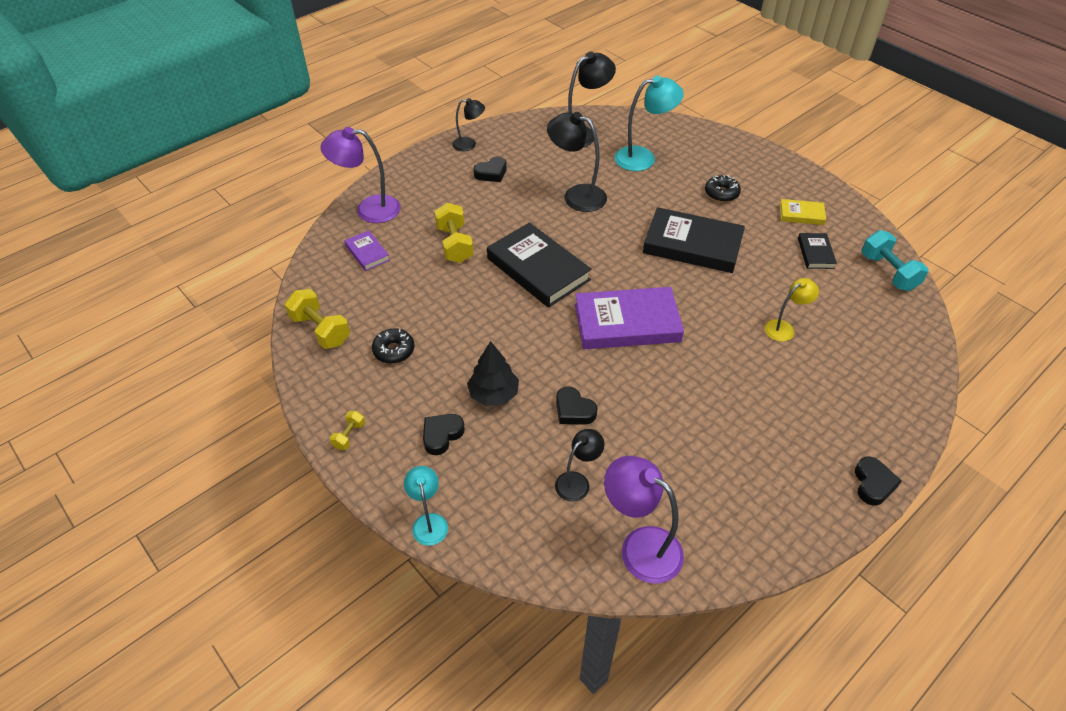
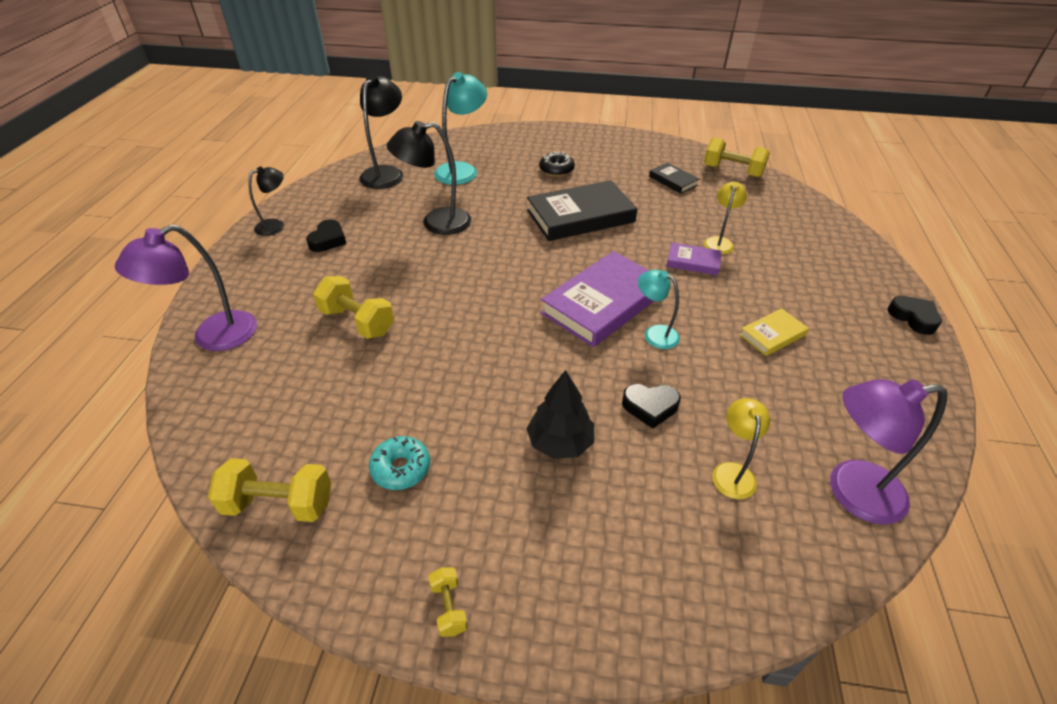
camera: 40 degrees left, 5 degrees down
(367, 253) = (257, 382): purple book -> purple book (693, 262)
(394, 350) = (401, 468): black donut -> turquoise donut
(429, 522) = (652, 636): turquoise lamp -> turquoise lamp (654, 334)
(442, 435) = (556, 524): black heart -> none
(538, 269) = (470, 301): black book -> none
(577, 481) = (732, 472): black lamp -> yellow lamp
(801, 214) = (631, 160): yellow book -> yellow book (772, 335)
(888, 272) = (732, 171): turquoise dumbbell -> yellow dumbbell

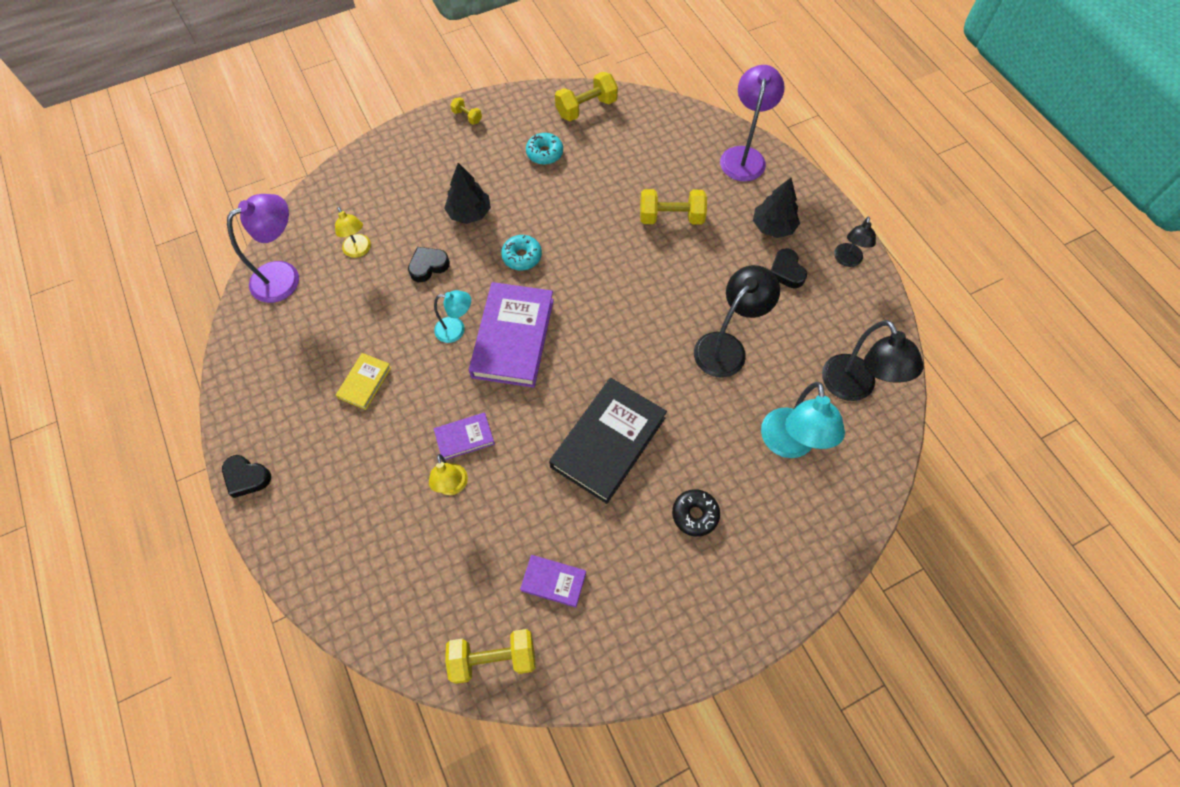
camera: 145 degrees right, 20 degrees up
(288, 270) = (773, 227): none -> black tree
(538, 363) = (522, 256): none -> turquoise donut
(673, 181) = (553, 581): black book -> purple book

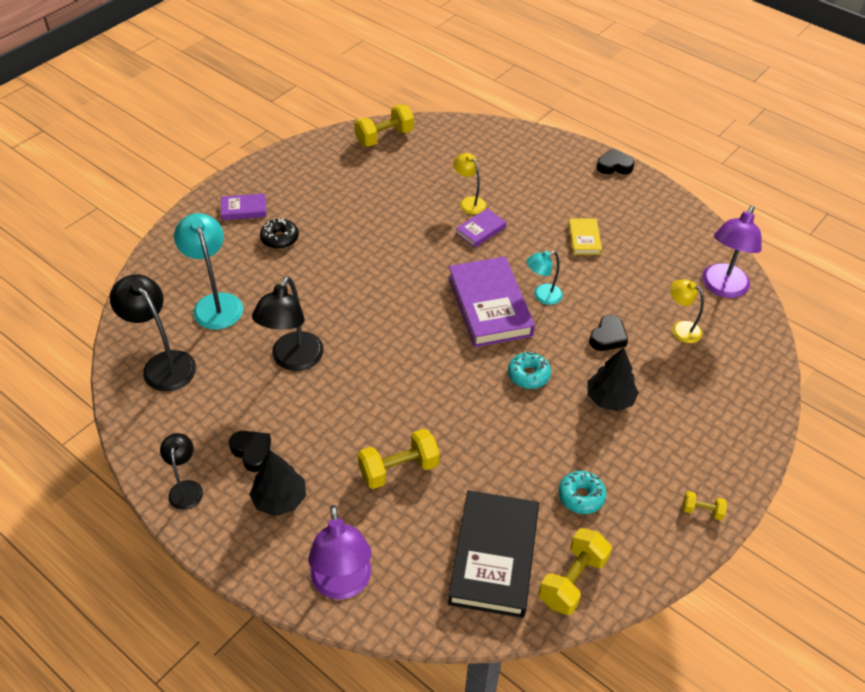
camera: 155 degrees right, 15 degrees down
(553, 581) = (366, 178): purple book -> purple book (244, 209)
(608, 442) = (367, 260): black book -> black book (494, 556)

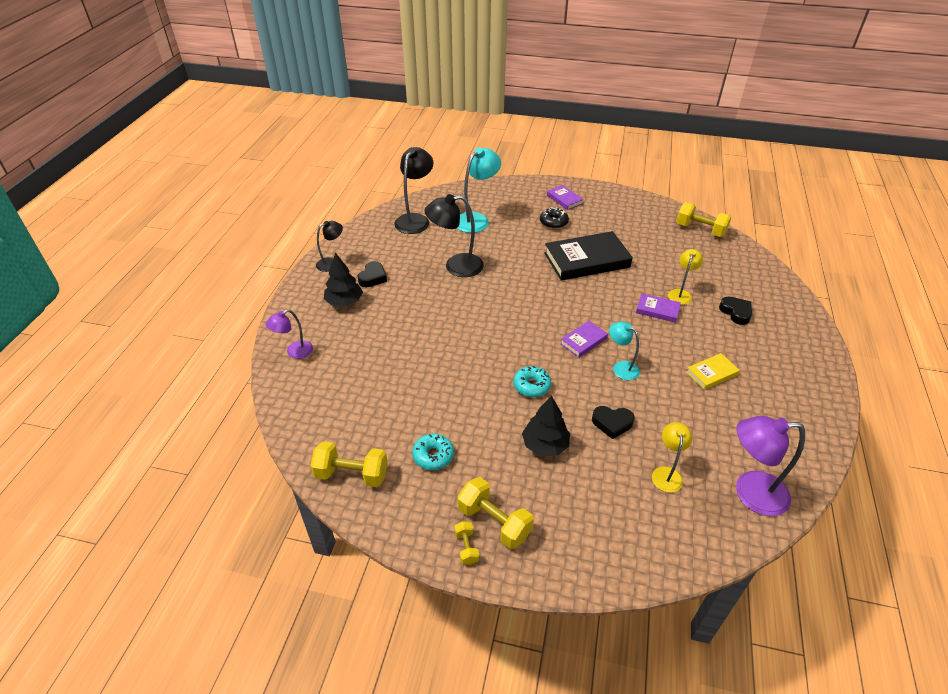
camera: 65 degrees right, 5 degrees down
(342, 584) = (294, 352): purple lamp -> purple lamp, size x0.59
(398, 469) = (398, 346): yellow dumbbell -> yellow dumbbell (494, 522)
(490, 306) = (583, 341): purple book -> purple book, size x0.49
(494, 556) = (351, 421): black book -> black book (587, 260)
(614, 166) = (825, 366): black heart -> black heart (736, 312)

